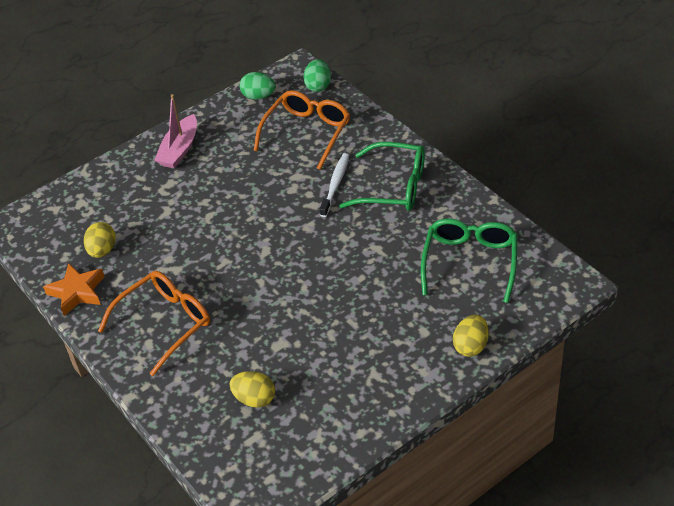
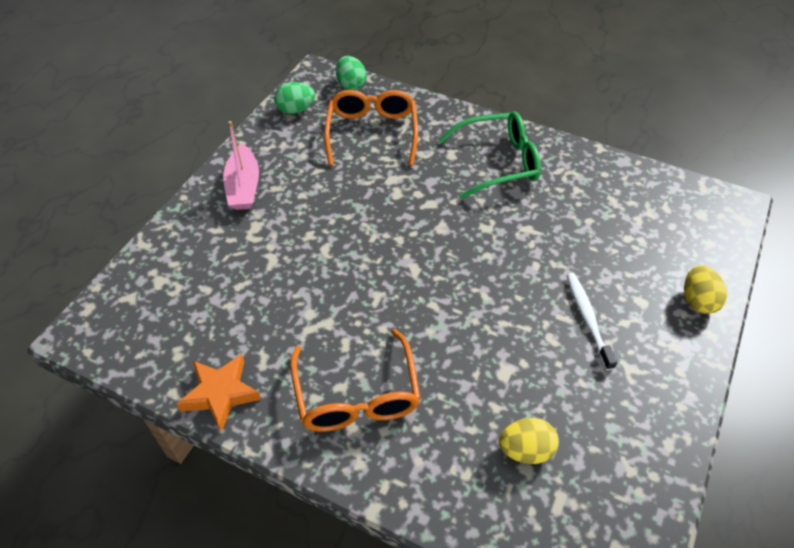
camera: 30 degrees left, 5 degrees up
(102, 250) = (222, 330): yellow egg -> none
(165, 323) = (357, 395): orange glasses -> orange glasses turned 150 degrees clockwise
(335, 184) = (438, 176): white toothbrush -> white toothbrush (587, 318)
(470, 262) = (628, 215): green glasses -> none

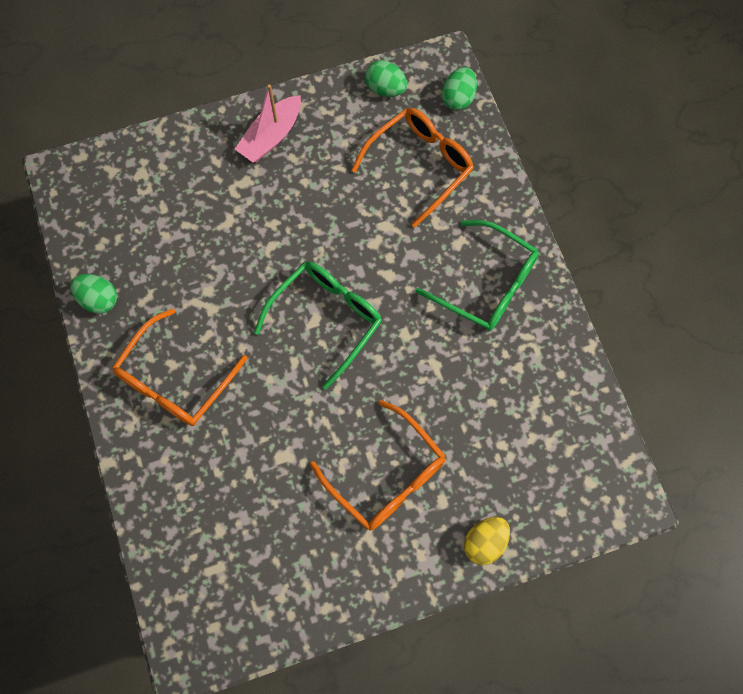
camera: 45 degrees right, 20 degrees up
(220, 394) = (99, 299): orange star -> green egg
(422, 261) = (326, 319): none -> green glasses
(525, 450) = (233, 519): yellow egg -> none
(587, 318) = (386, 475): white toothbrush -> orange glasses

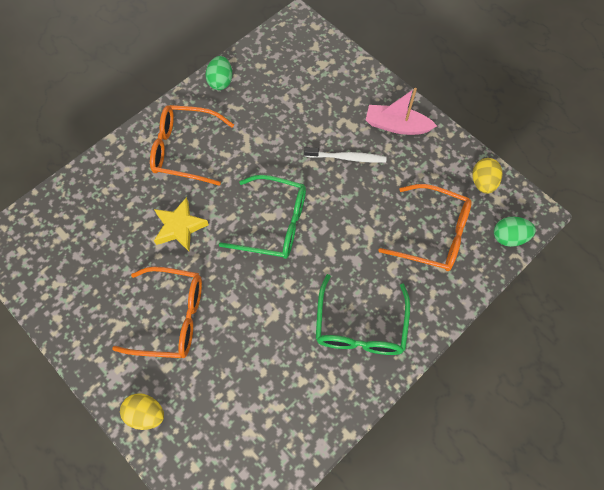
camera: 65 degrees right, 5 degrees down
(278, 424) = (180, 227): none -> yellow star
(284, 206) = (347, 158): none -> white toothbrush
(385, 89) = (483, 182): green egg -> yellow egg
(386, 475) = (171, 317): orange glasses -> orange glasses turned 105 degrees counterclockwise

